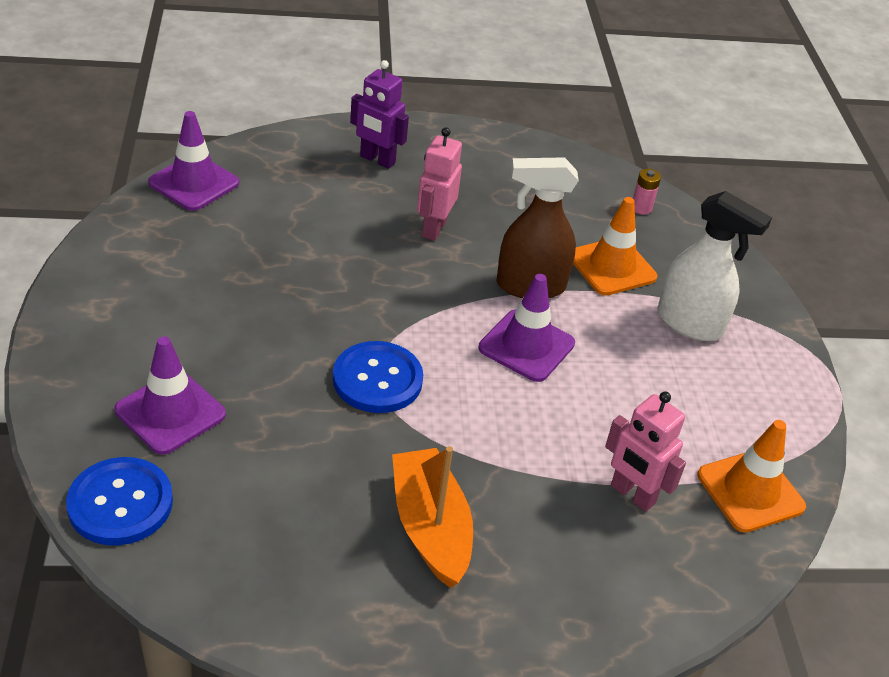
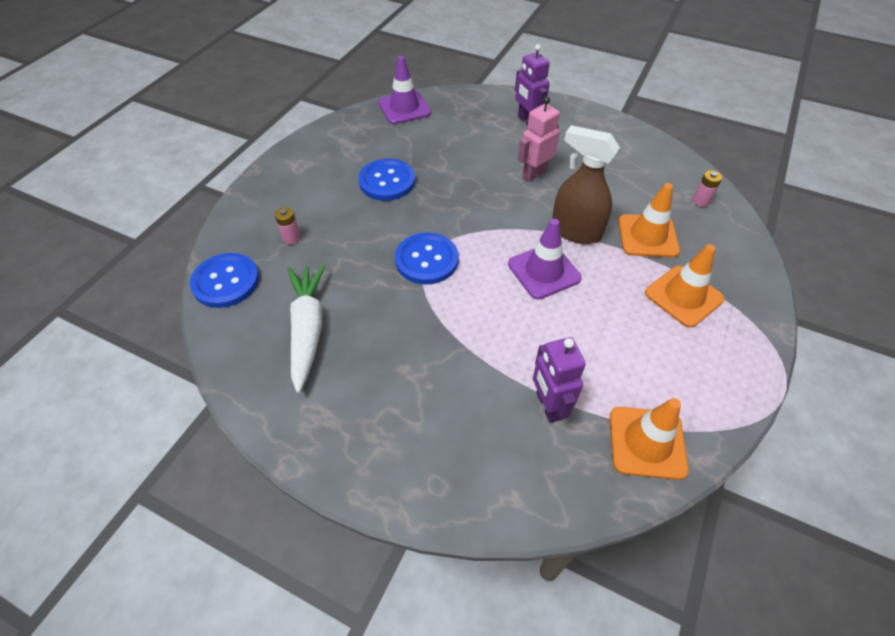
camera: 35 degrees right, 10 degrees up
(170, 412) = (291, 238): purple traffic cone -> pink battery
(247, 293) = (387, 181): none -> blue button
(288, 520) = (308, 329): none -> white carrot
(430, 527) = (390, 370): orange boat -> none
(632, 495) = (548, 406): pink robot -> purple robot
(690, 323) = (683, 296): white spray bottle -> orange traffic cone

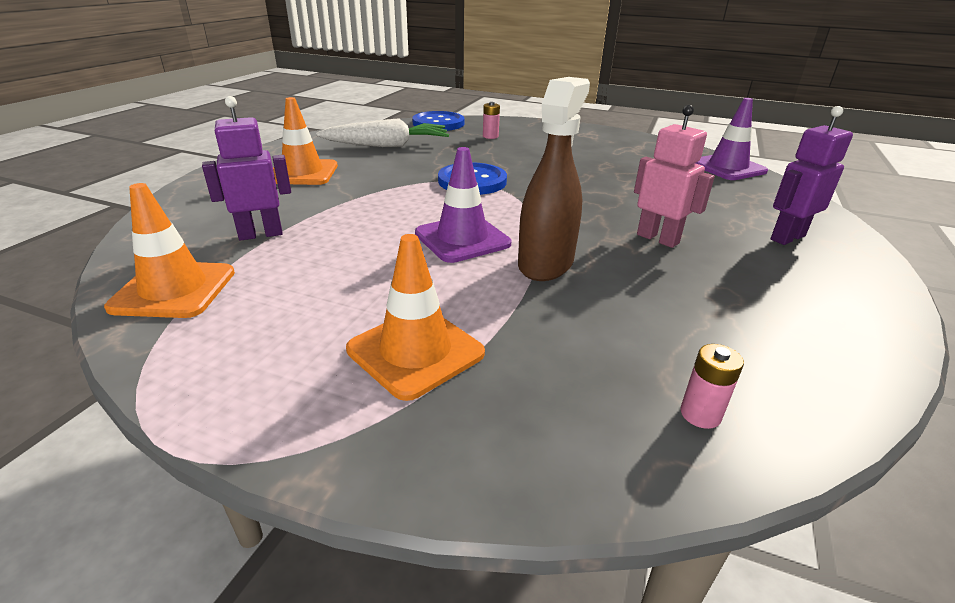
camera: 85 degrees right, 20 degrees down
(387, 181) = (586, 163): blue button -> none
(647, 236) = (557, 328): orange traffic cone -> orange traffic cone (302, 173)

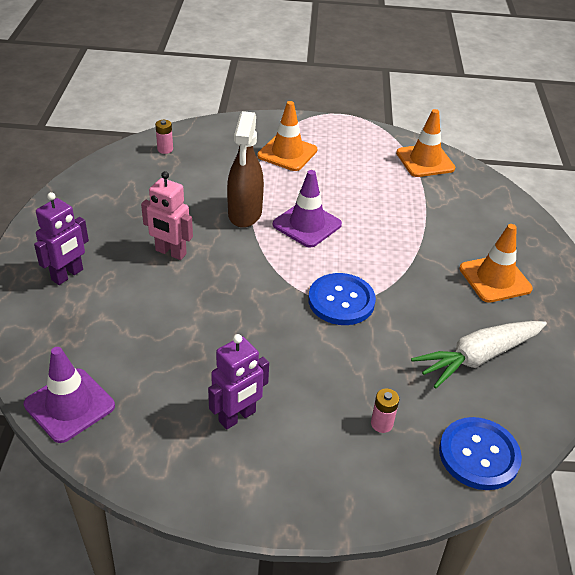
camera: 160 degrees right, 10 degrees up
(261, 234) = (433, 203): purple robot -> purple robot (237, 417)

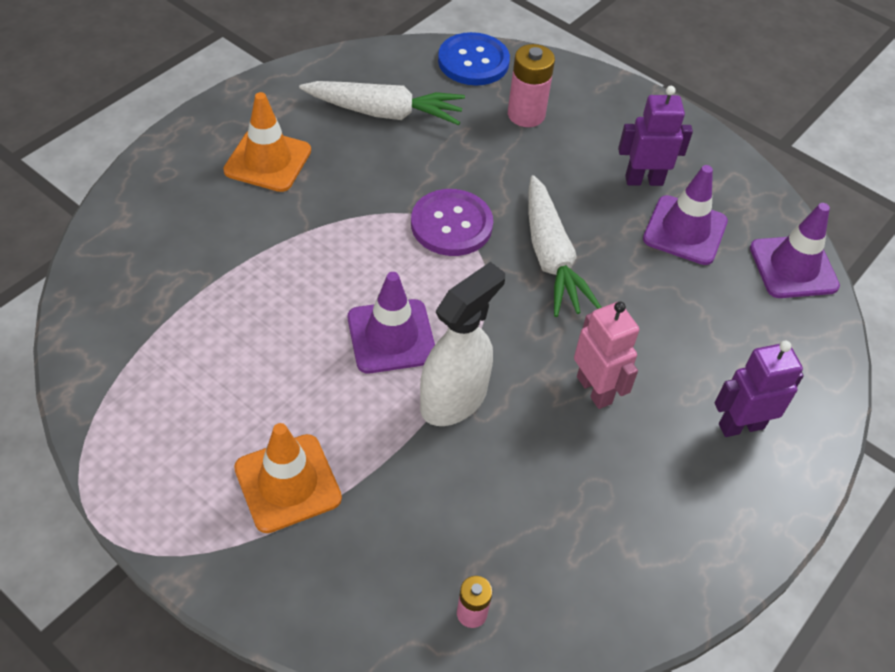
camera: 145 degrees left, 10 degrees up
(175, 388) = (685, 230): none -> purple traffic cone
(245, 213) = (454, 399): brown spray bottle -> white spray bottle
(258, 314) = (551, 257): none -> white carrot
(341, 301) = (451, 224): blue button -> purple button
(381, 424) = (526, 115): pink battery -> pink battery, size x1.76
(425, 161) = (114, 348): orange traffic cone -> none

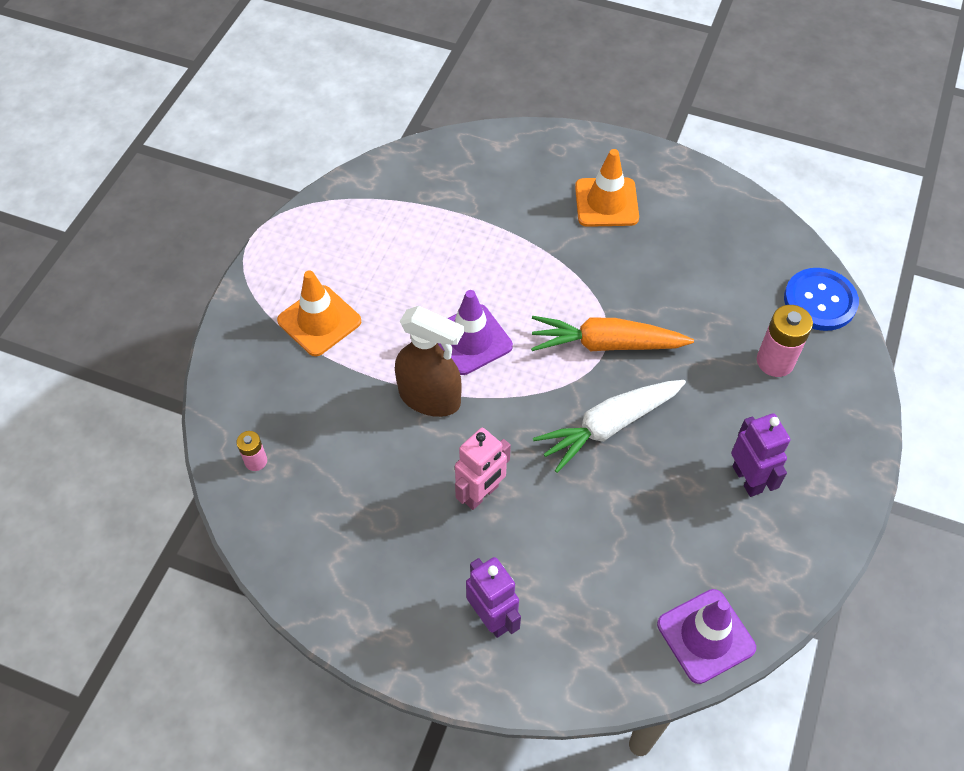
camera: 75 degrees right, 5 degrees up
(384, 112) = (709, 257): white carrot -> none
(451, 224) = (606, 344): purple button -> orange carrot
(454, 399) = (430, 398): white spray bottle -> brown spray bottle
(685, 230) = (701, 528): purple traffic cone -> none

